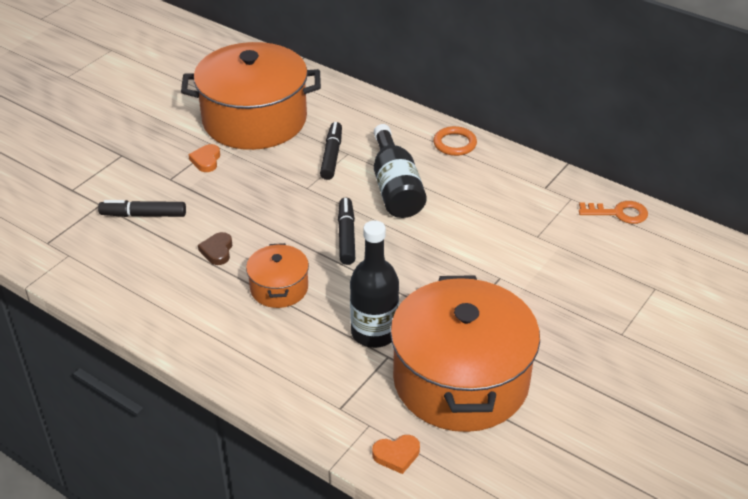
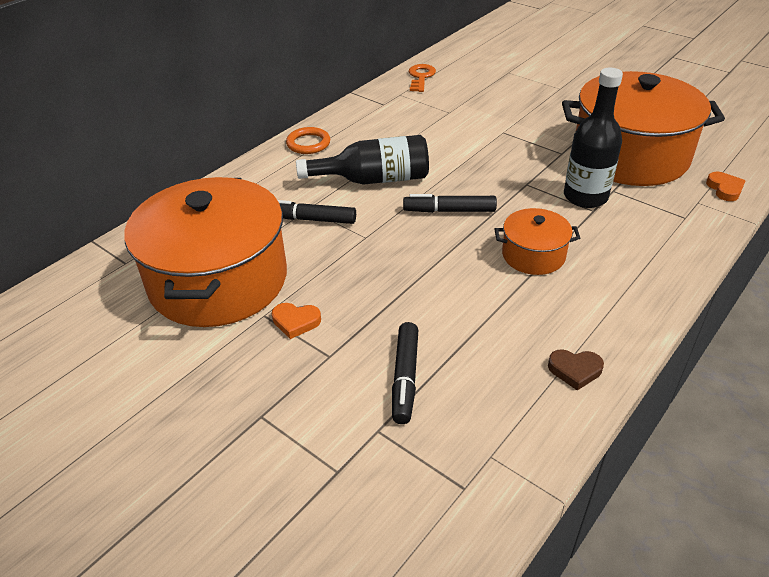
camera: 85 degrees left, 0 degrees up
(217, 251) = (476, 304): brown heart -> brown heart (575, 370)

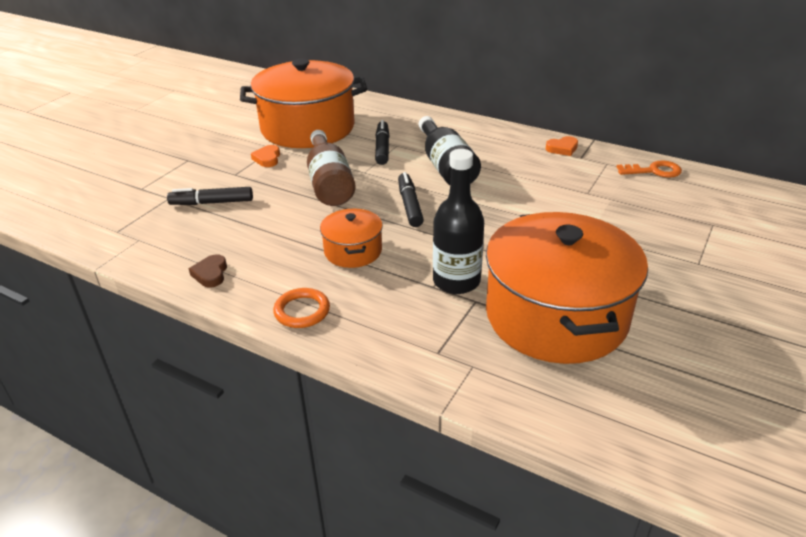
camera: 80 degrees right, 5 degrees down
(308, 143) = (490, 132): orange ring -> orange ring (302, 311)
(383, 266) = (329, 183): none -> brown bottle
(725, 189) = (510, 393): orange heart -> orange heart (562, 148)

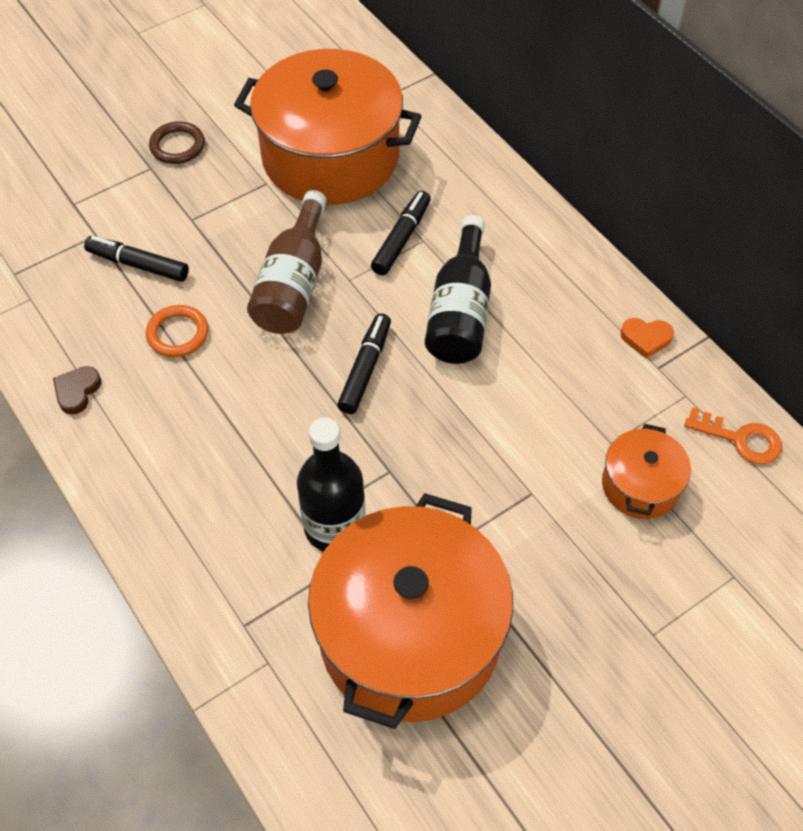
camera: 25 degrees right, 20 degrees up
(200, 147) = (177, 146): none -> brown ring
(267, 159) = (245, 203): orange heart -> none
(302, 311) = (140, 495): orange ring -> orange ring (178, 334)
(353, 251) = (249, 422): orange pot -> orange pot (640, 485)

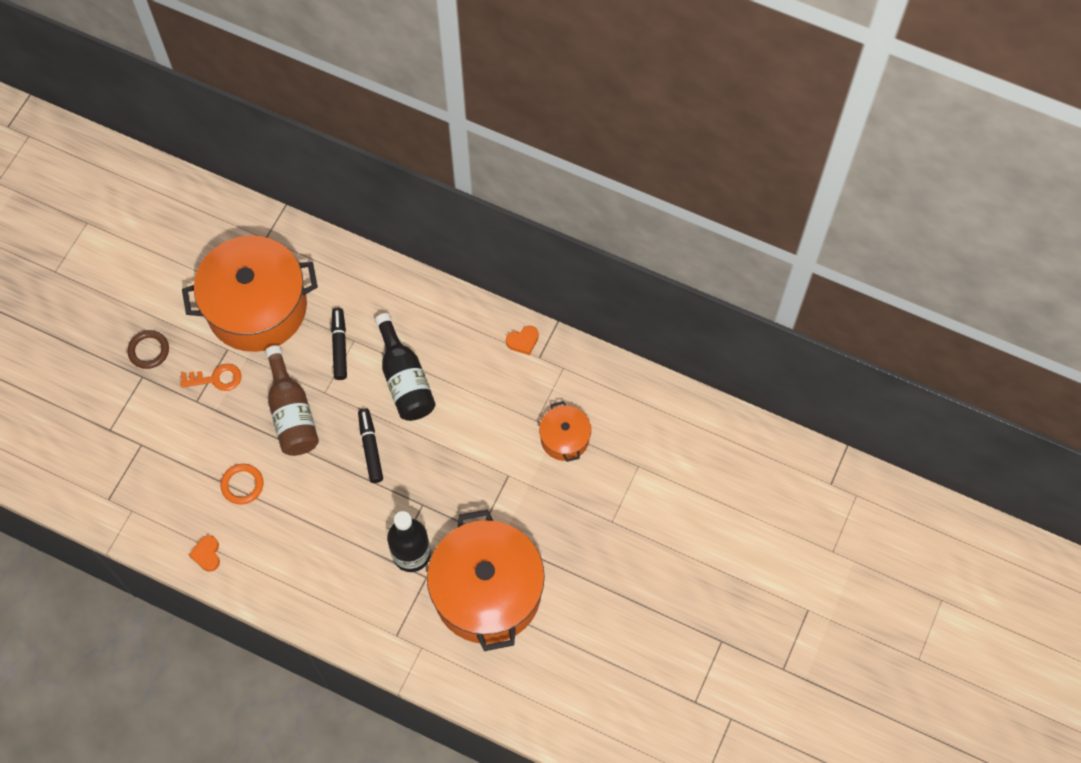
camera: 30 degrees left, 10 degrees up
(77, 391) = (207, 554): brown heart -> orange heart
(138, 265) = (184, 451): black marker -> none
(740, 439) = (606, 380): orange key -> orange key (216, 379)

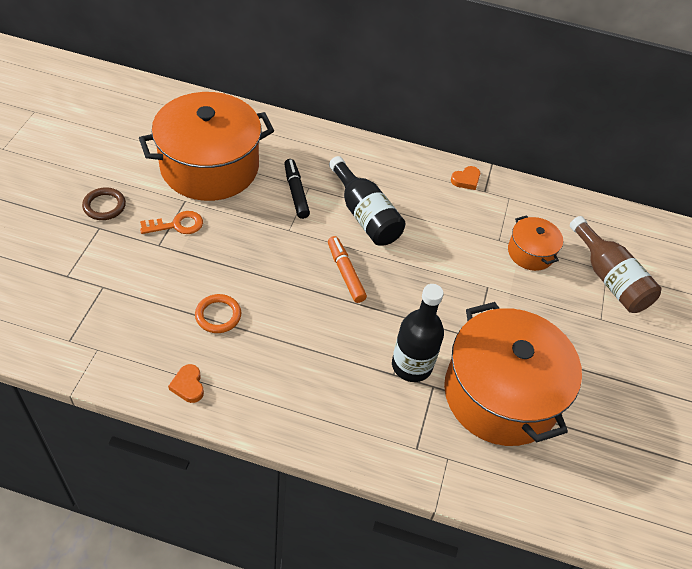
camera: 15 degrees left, 15 degrees down
(292, 413) = (259, 249): brown bottle -> brown bottle (609, 278)
(370, 448) = (345, 273): black marker -> orange marker

